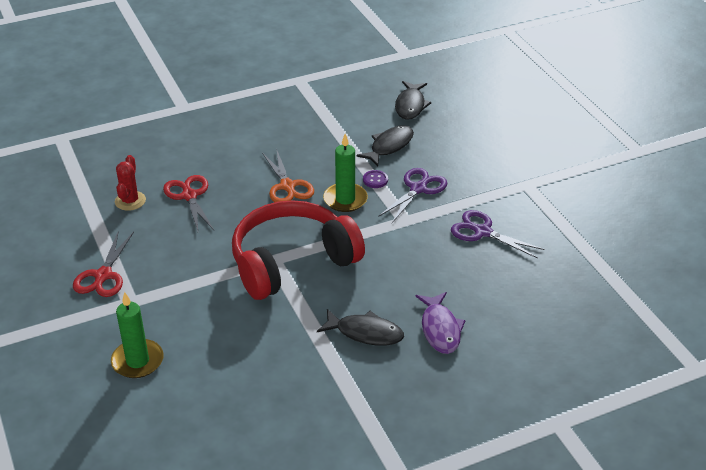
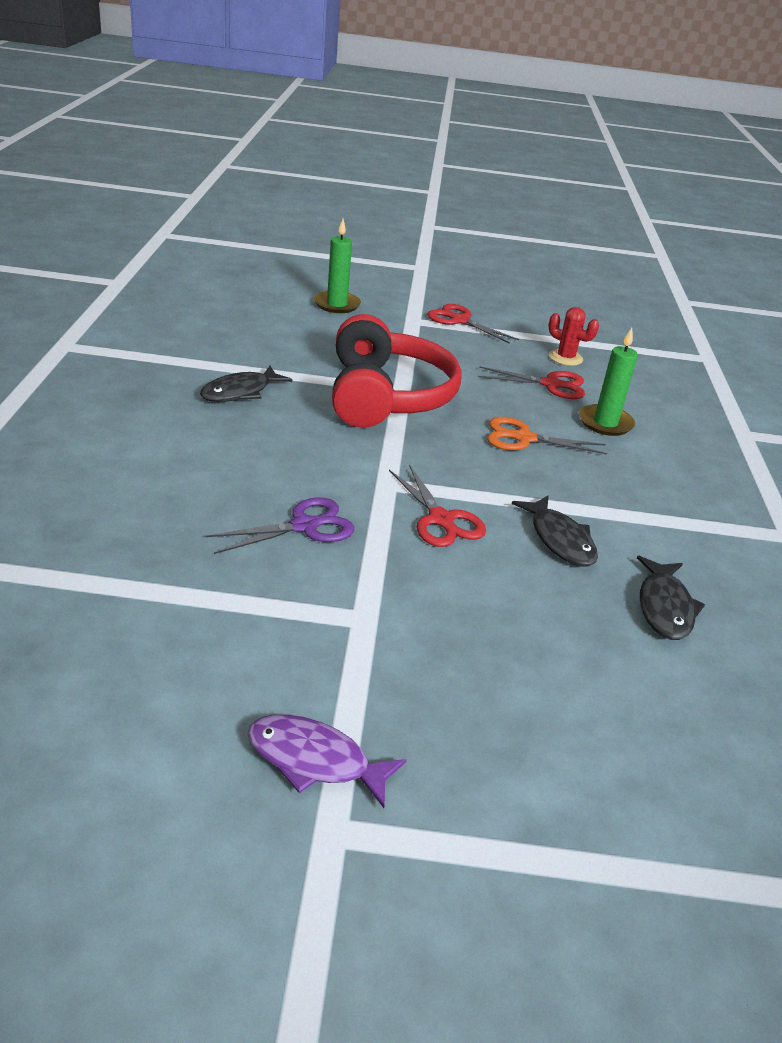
camera: 115 degrees right, 5 degrees down
(345, 199) = (465, 462): green candle -> green candle (605, 423)
(375, 180) = (488, 497): purple button -> none
(410, 105) = (664, 607): black fish -> black fish turned 120 degrees counterclockwise
(418, 189) = (441, 519): purple scissors -> red scissors
(440, 329) = (190, 428): purple fish -> purple fish (314, 760)

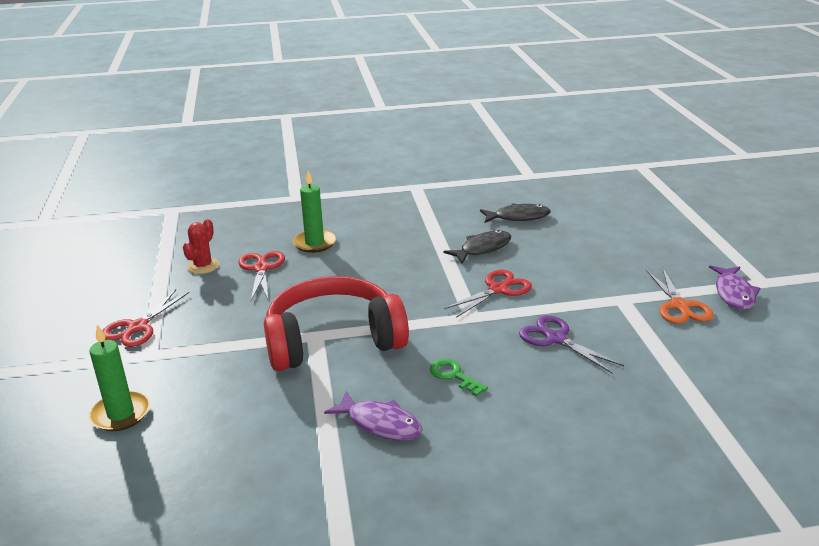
camera: 100 degrees left, 5 degrees down
(240, 392) = (380, 424): black fish -> purple fish
(282, 443) = (454, 375): none -> green key
(524, 438) = (362, 271): orange scissors -> orange scissors (679, 306)

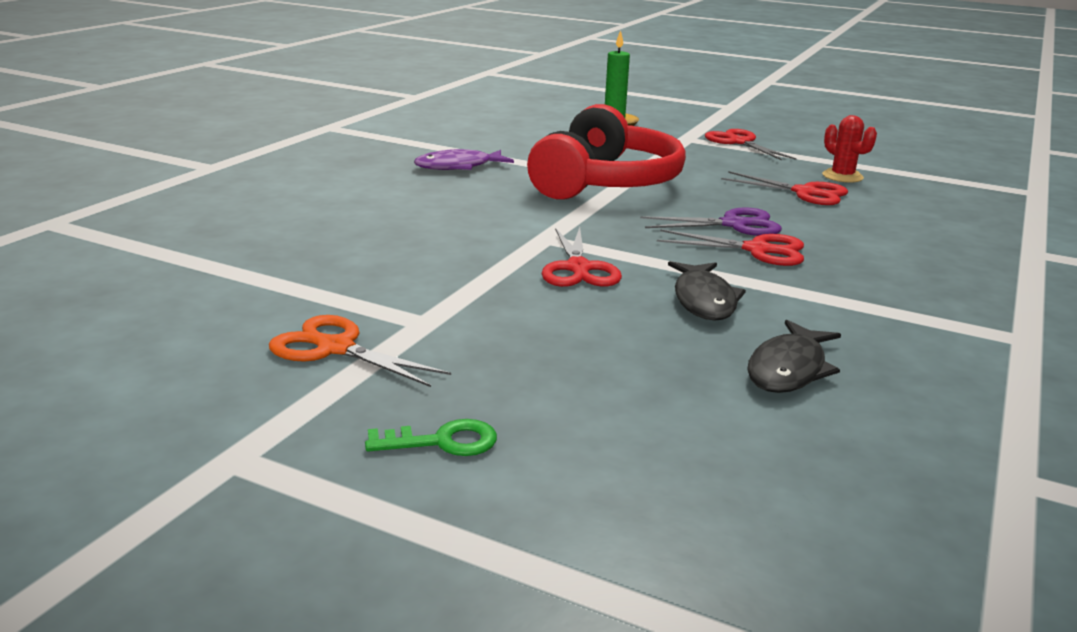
camera: 125 degrees right, 5 degrees down
(314, 243) = (847, 225): green candle -> none
(394, 255) = (757, 250): none -> red scissors
(454, 375) = (465, 201): green key -> green key (443, 442)
(556, 339) = (429, 254): purple scissors -> purple scissors (733, 224)
(734, 294) = (270, 407): purple fish -> none

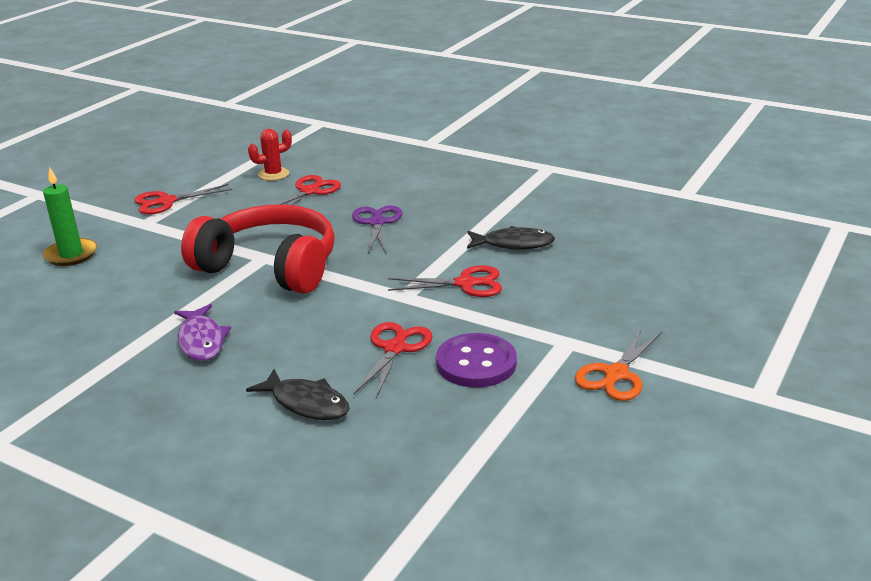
camera: 85 degrees left, 5 degrees up
(388, 270) = (476, 363): none -> purple button
(443, 442) = (715, 328): green key -> none
(757, 250) = (427, 220): red scissors -> red scissors (395, 348)
(788, 369) = (600, 229): black fish -> black fish (306, 403)

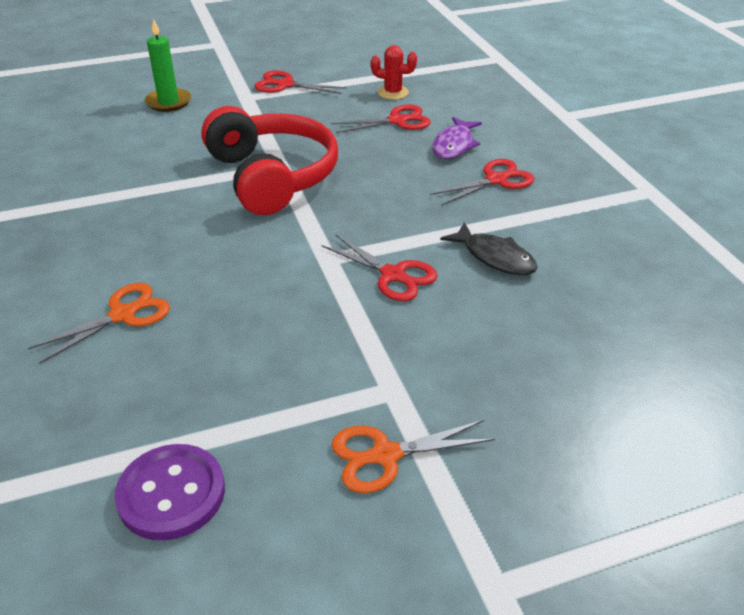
camera: 40 degrees right, 10 degrees up
(201, 341) = (140, 217): purple fish -> purple fish (454, 145)
(306, 403) = (123, 315): black fish -> orange scissors
(377, 223) = (407, 176): purple scissors -> none
(395, 348) = (249, 305): red scissors -> red scissors (496, 180)
(476, 363) = (287, 360): purple button -> purple button (171, 494)

